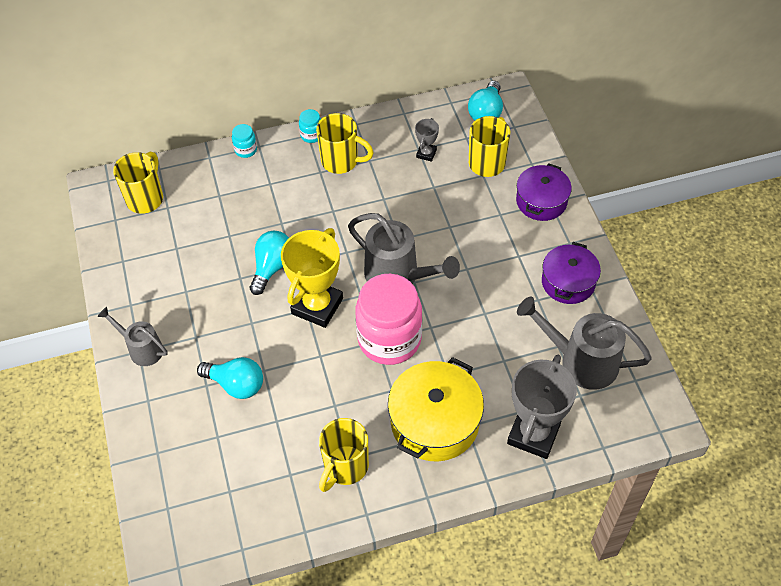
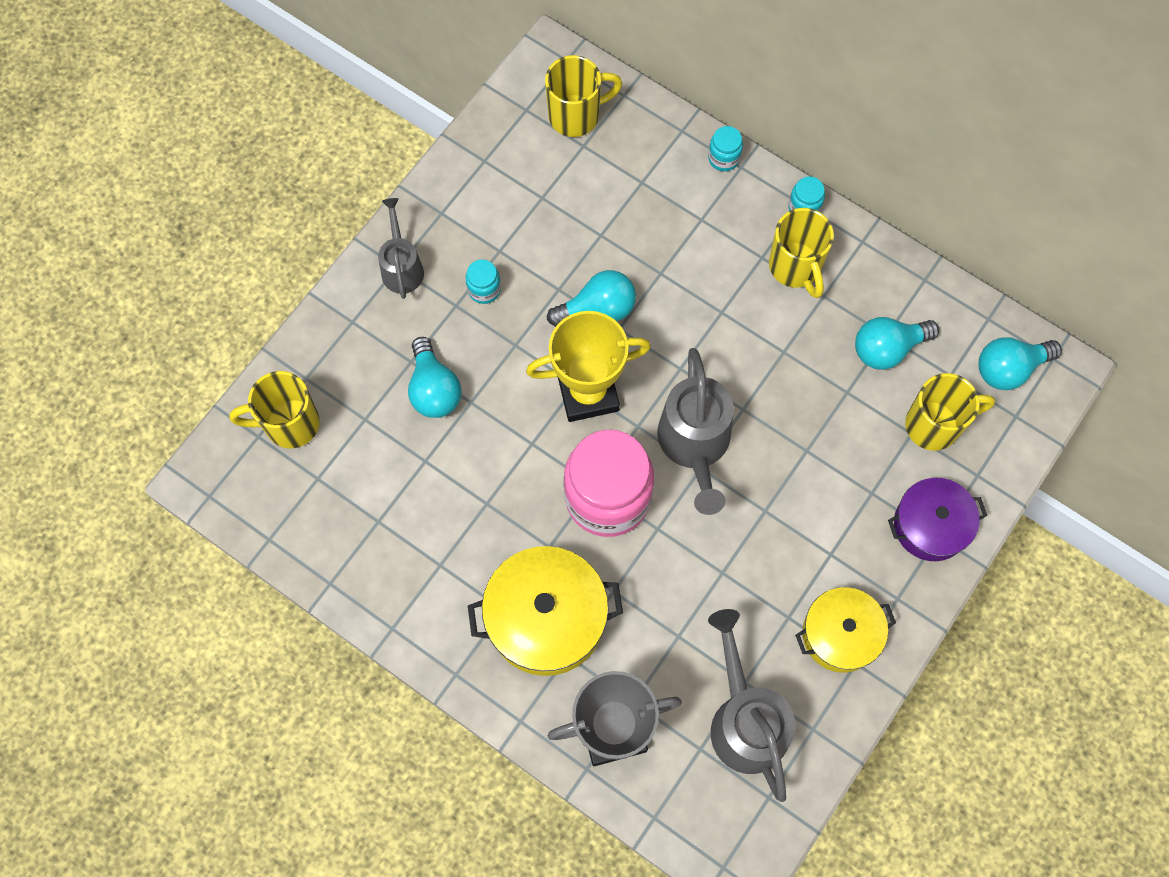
camera: 50 degrees right, 15 degrees up
(201, 315) = (484, 289): none -> turquoise jar
(345, 467) = (426, 568): yellow mug -> yellow mug (289, 424)
(426, 153) = (887, 348): grey trophy -> turquoise light bulb
(568, 282) = (840, 634): purple pot -> yellow pot

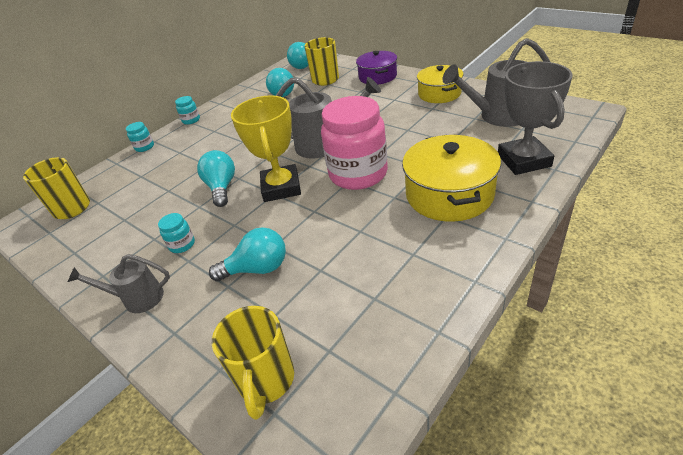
camera: 80 degrees left, 30 degrees down
(795, 267) = (225, 120): yellow mug -> none

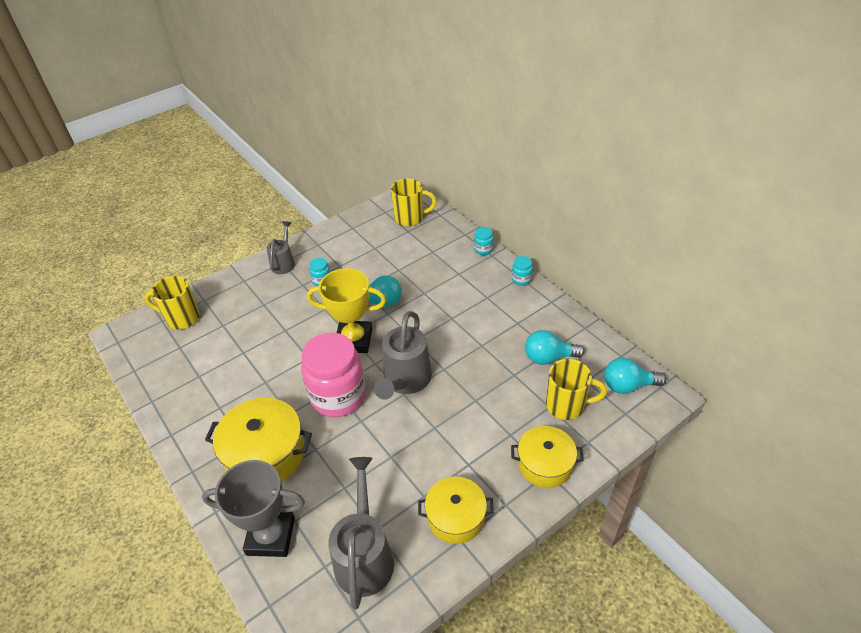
camera: 100 degrees right, 5 degrees up
(257, 269) = (268, 319): turquoise light bulb -> none
(377, 76) = (545, 464): purple pot -> yellow pot

